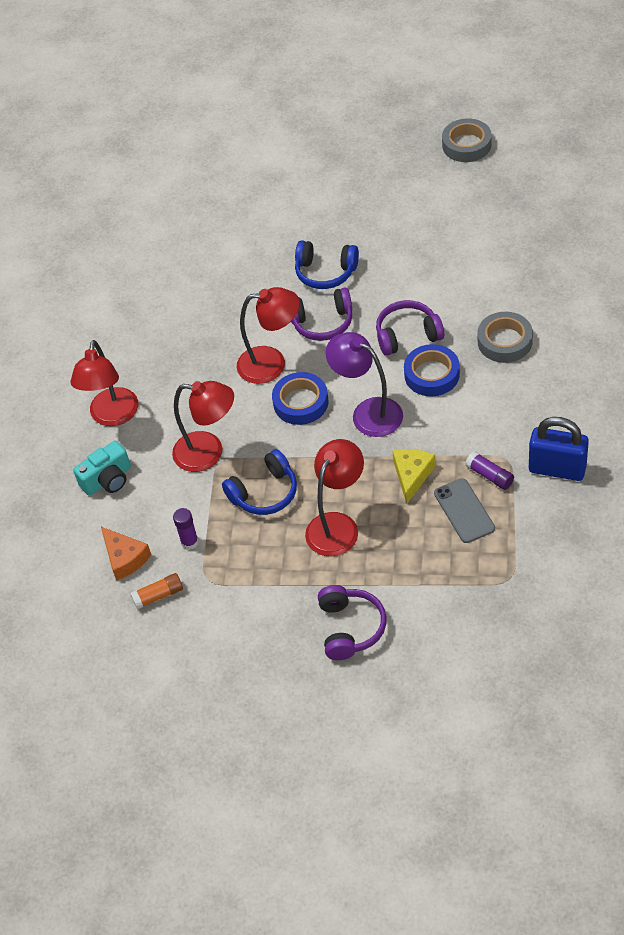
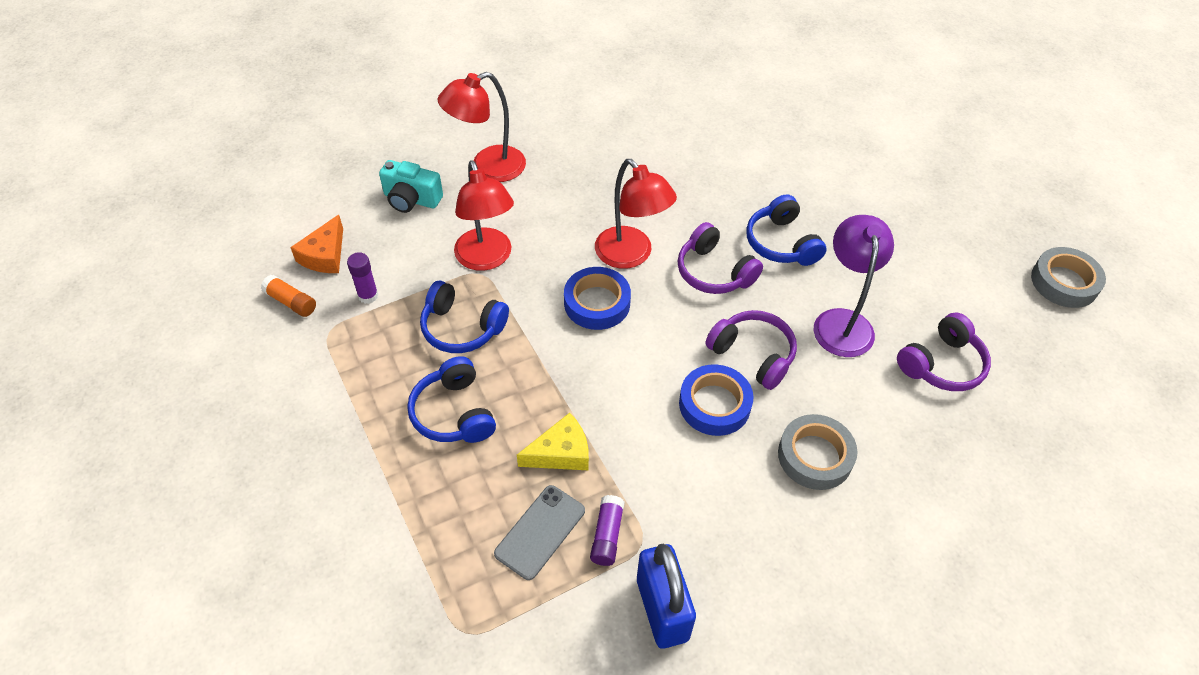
camera: 50 degrees right, 0 degrees up
(337, 525) = (453, 413): red lamp -> blue headphones
(350, 628) = (320, 492): purple headphones -> purple headphones (942, 364)
(368, 412) = (622, 369): purple lamp -> purple lamp (842, 322)

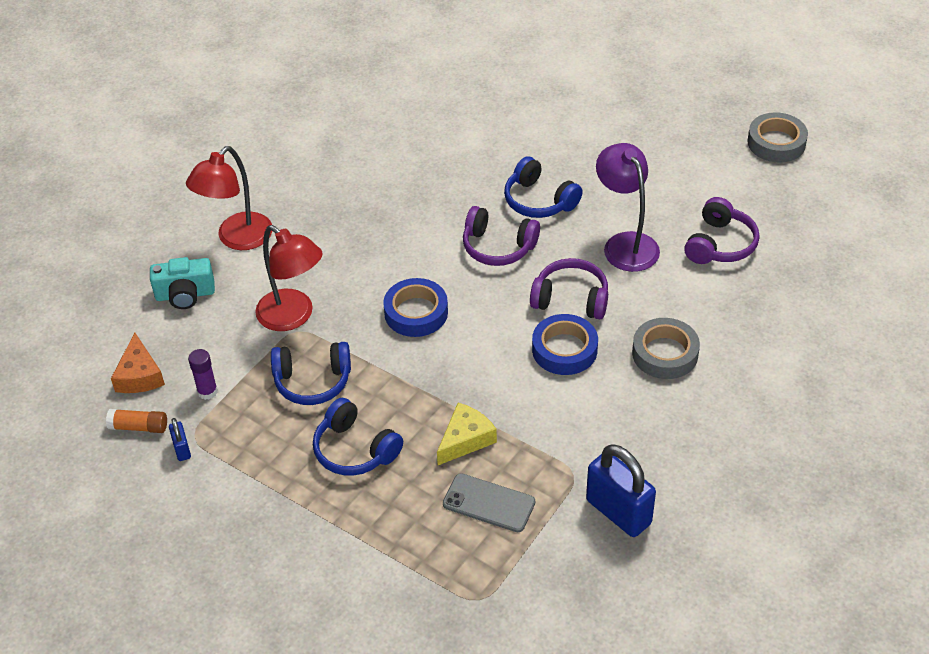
camera: 25 degrees left, 5 degrees down
(310, 340) = (182, 449): none -> blue padlock
(540, 532) = (489, 503): grey phone -> grey phone turned 75 degrees counterclockwise
(607, 535) = (543, 481): purple glue stick -> none
(631, 255) = (419, 262): red lamp -> none

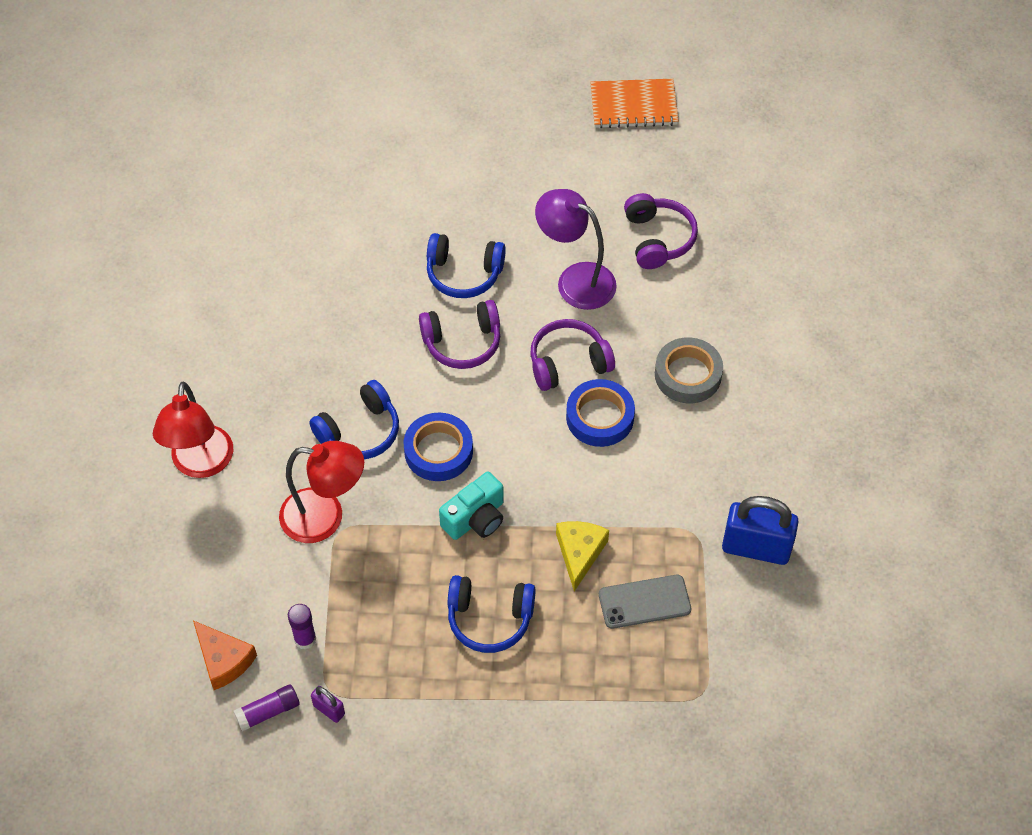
camera: 35 degrees left, 10 degrees up
(139, 427) = (268, 712): orange glue stick -> purple glue stick
(182, 449) = (329, 710): blue padlock -> purple padlock
(185, 295) = (198, 551): turquoise camera -> turquoise camera (475, 518)
(312, 382) = (397, 573): blue headphones -> blue headphones (360, 431)
(776, 143) = (633, 106): grey tape -> orange notebook

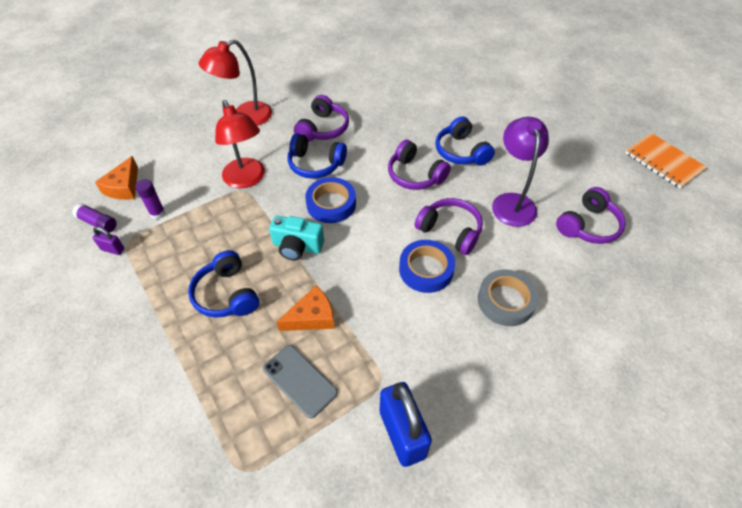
camera: 55 degrees right, 5 degrees down
(302, 388) = (323, 128): none -> purple headphones
(329, 710) = (113, 249): purple padlock -> purple padlock turned 75 degrees counterclockwise
(579, 553) = (312, 317): yellow cheese -> orange cheese

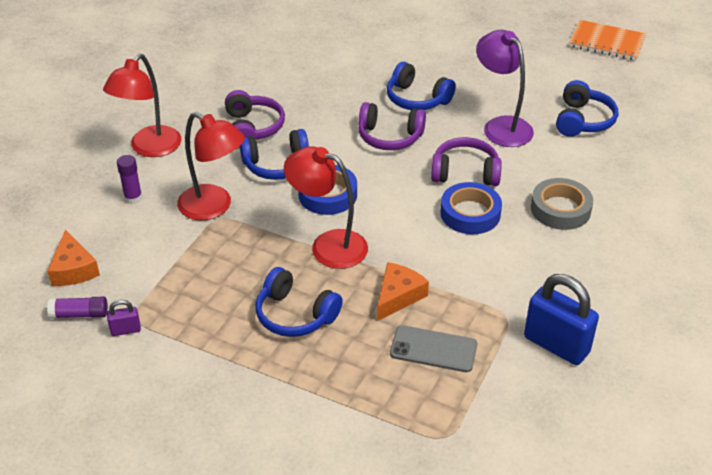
camera: 30 degrees left, 10 degrees down
(157, 213) = (142, 277): purple glue stick -> purple glue stick (133, 198)
(297, 247) = (328, 245): turquoise camera -> red lamp
(588, 226) = (583, 120): purple headphones -> blue headphones

